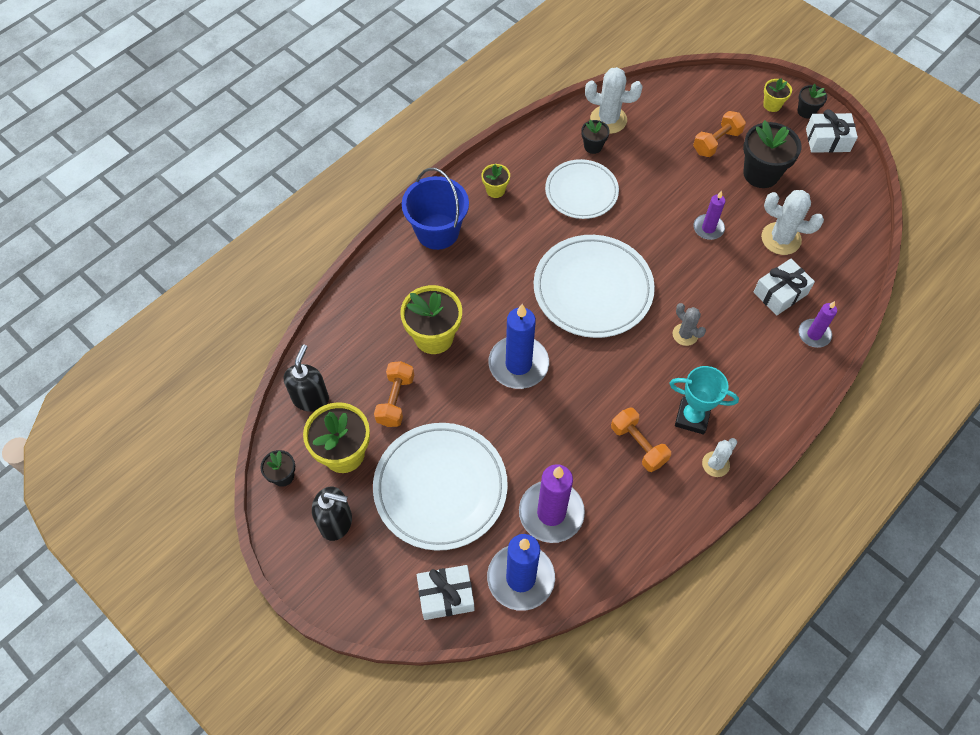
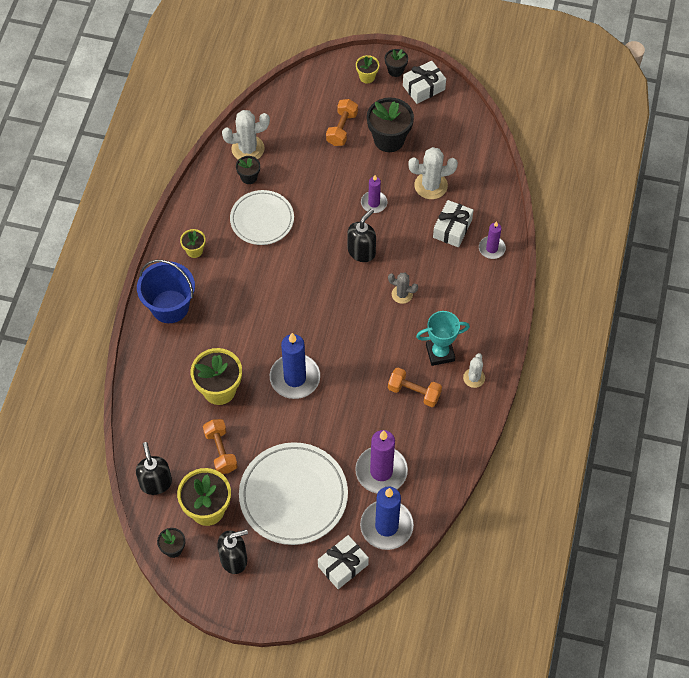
camera: 30 degrees left, 0 degrees up
(593, 289) = (316, 293): white plate -> none
(666, 270) = (361, 251): none -> black soap dispenser

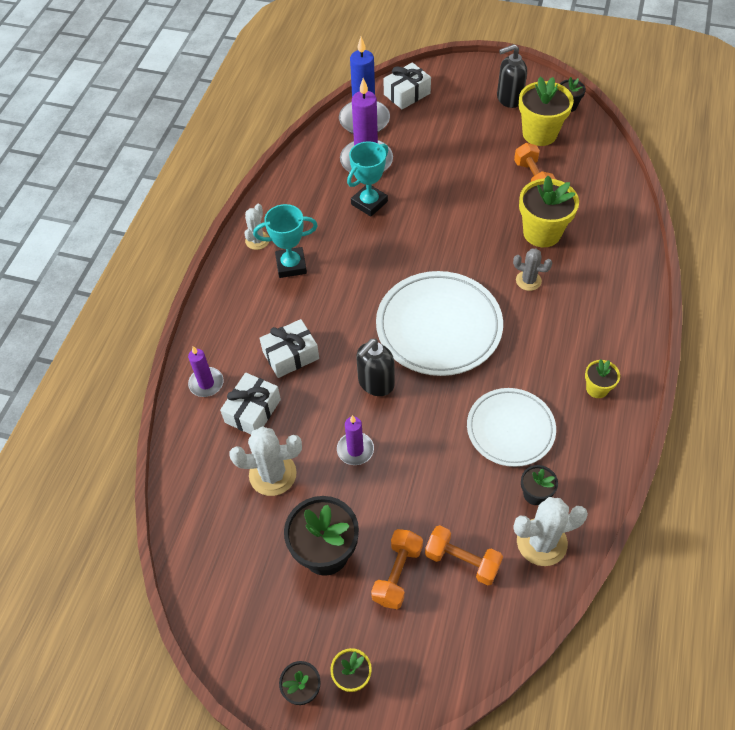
camera: 175 degrees left, 5 degrees down
(156, 483) = (595, 154): black soap dispenser -> none
(170, 306) = (615, 320): blue bucket -> none
(293, 496) = (455, 143): white plate -> white plate (438, 327)
(295, 378) = (457, 243): blue candle -> none
(375, 420) = (369, 203): none -> turquoise trophy
(402, 294) = (328, 329): grey cactus -> grey cactus (528, 280)
(414, 392) = (325, 228): orange dumbbell -> orange dumbbell (462, 561)
(423, 87) = (260, 650): white gift -> white gift (291, 355)

